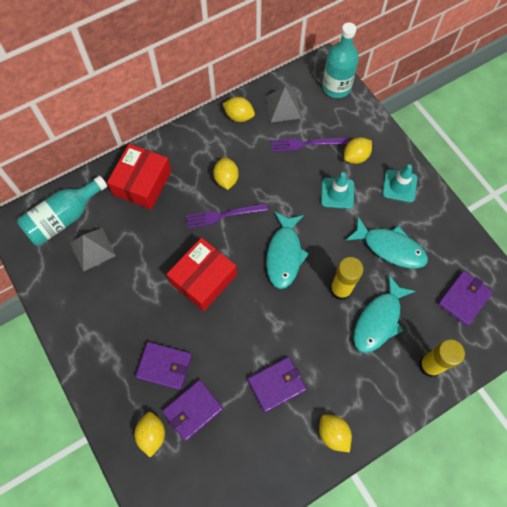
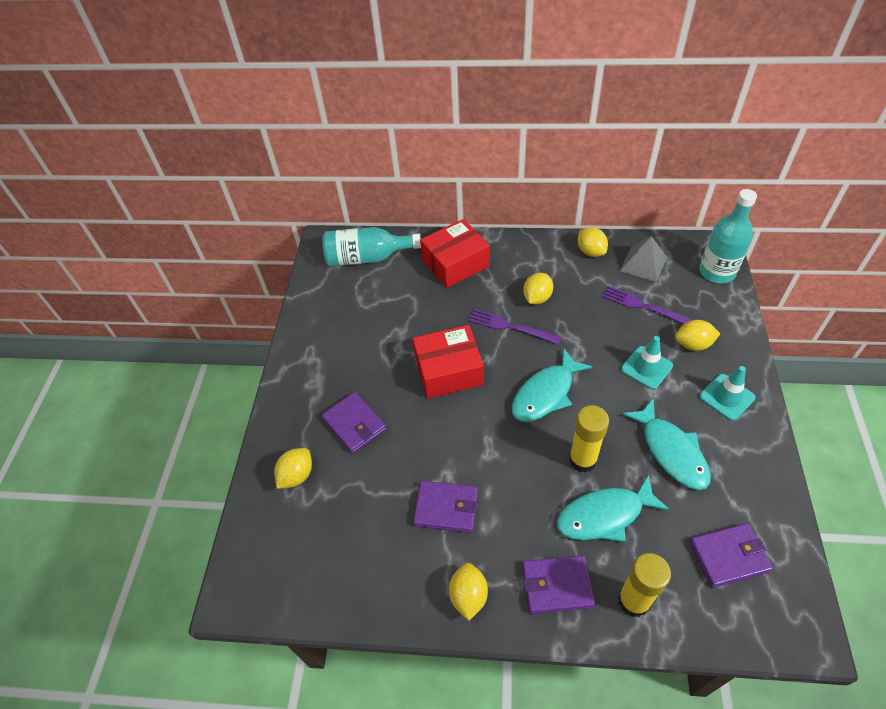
camera: 40 degrees right, 15 degrees down
(93, 249) = (371, 293): grey pyramid -> none
(193, 410) = (349, 479): purple wallet -> purple wallet (557, 586)

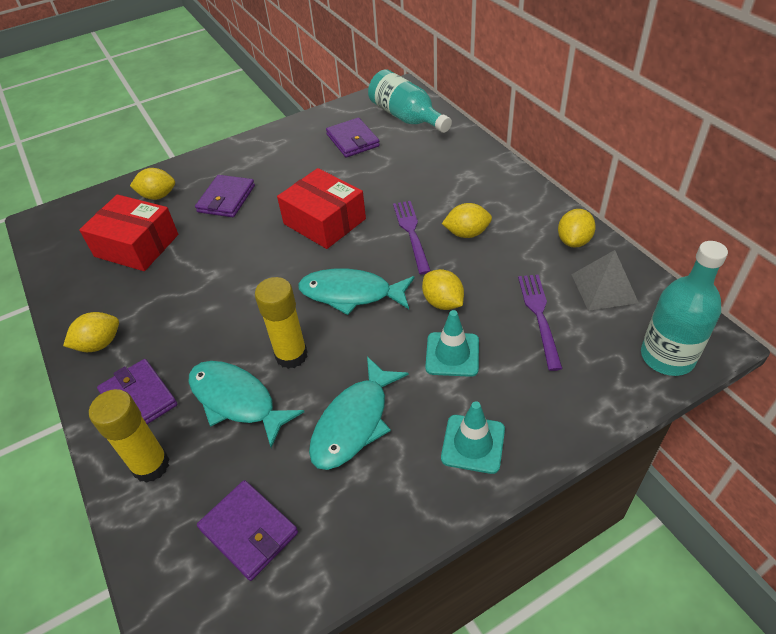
camera: 55 degrees right, 5 degrees down
(446, 508) = (178, 289): purple wallet -> purple wallet (353, 140)
(455, 263) = (454, 165): red box -> red box (136, 245)
(693, 344) = (525, 381): yellow lemon -> yellow lemon (443, 302)

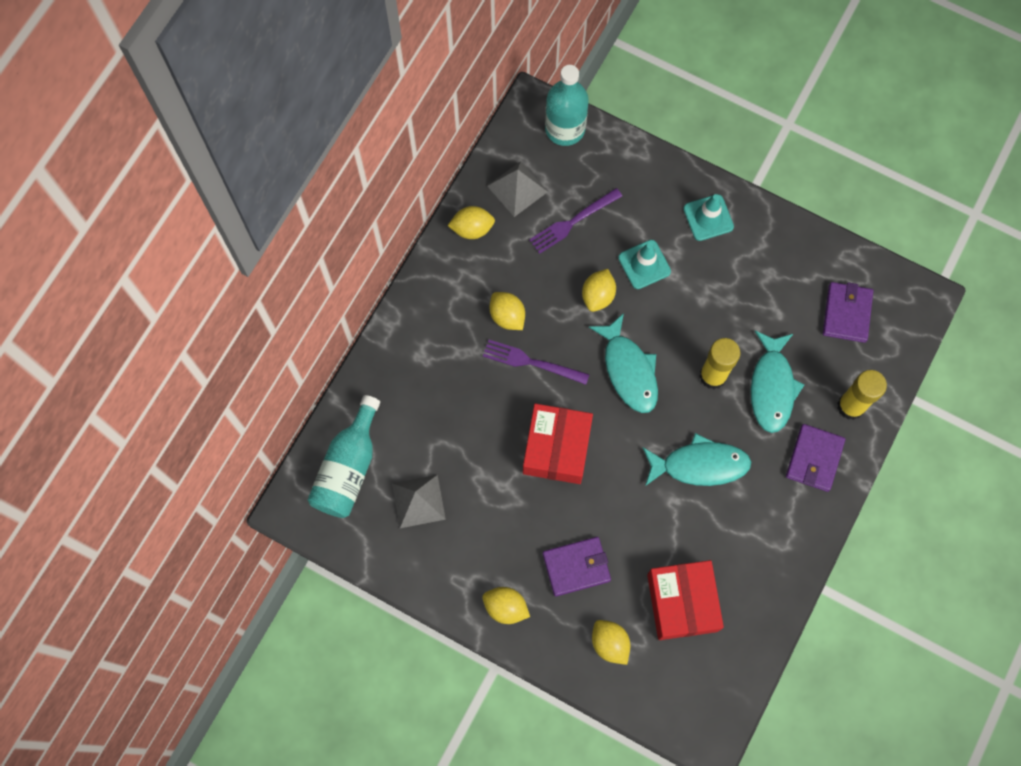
camera: 125 degrees left, 25 degrees up
(99, 344) = (793, 534): yellow lemon -> yellow lemon (505, 607)
(353, 140) = (418, 501): purple wallet -> grey pyramid
(354, 422) = (738, 298): turquoise fish -> turquoise fish (699, 465)
(411, 233) = (531, 362): purple fork -> purple fork turned 60 degrees clockwise

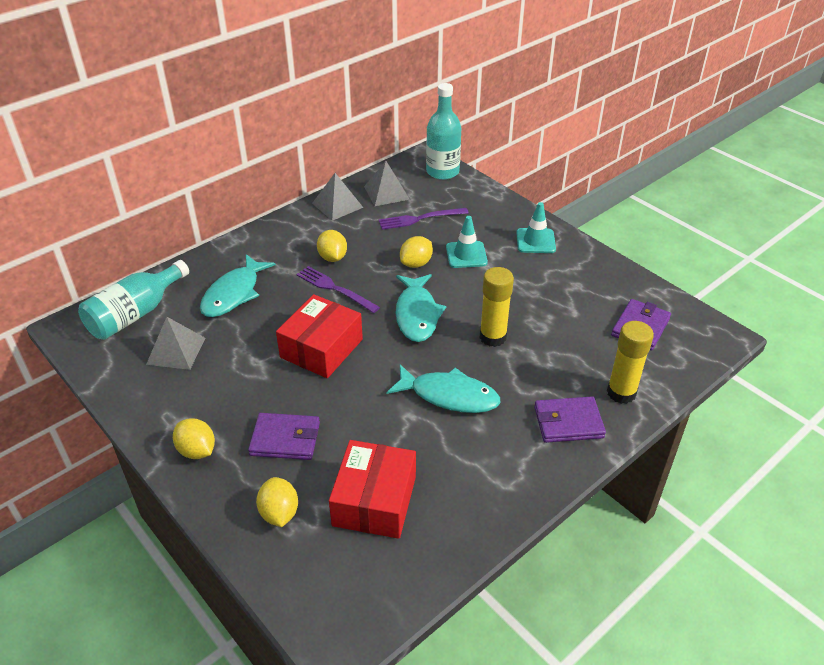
camera: 20 degrees right, 30 degrees down
(472, 229) = (337, 205): yellow lemon -> grey pyramid
(772, 387) = (546, 359): turquoise fish -> turquoise fish (234, 293)
(814, 459) = (568, 422): purple wallet -> purple wallet turned 45 degrees clockwise

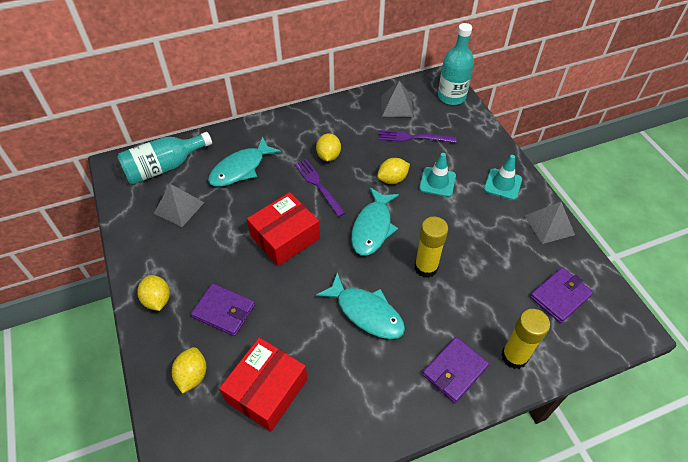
camera: 20 degrees right, 10 degrees up
(337, 205) = (352, 108): grey pyramid -> grey pyramid (549, 225)
(568, 422) = (455, 370): purple wallet -> purple wallet turned 60 degrees counterclockwise

